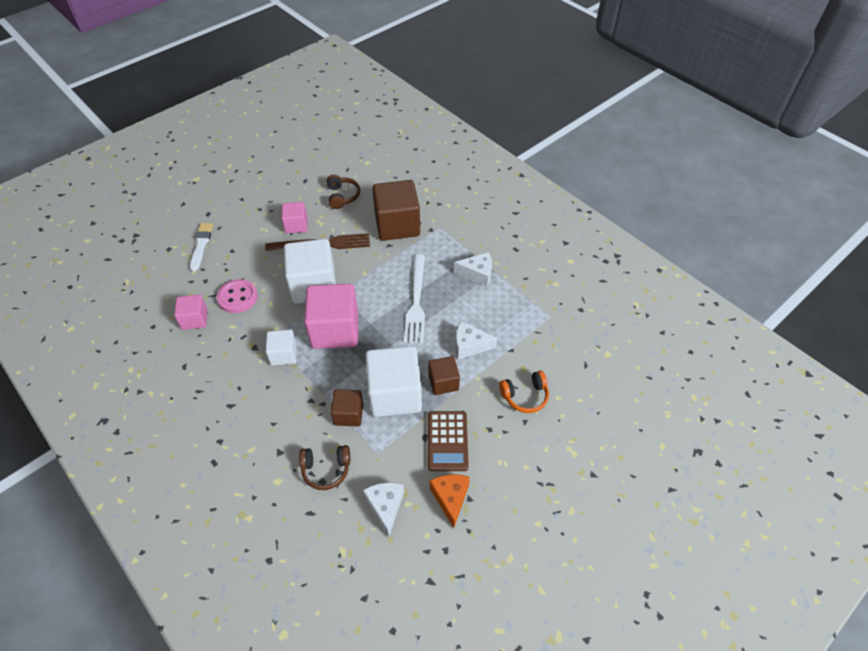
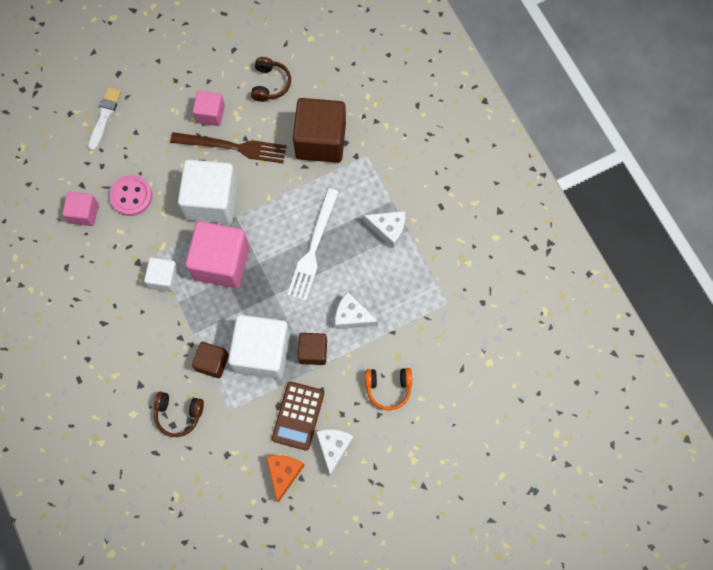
camera: 15 degrees right, 20 degrees up
(385, 507) = (223, 465): white cheese -> white cheese (333, 447)

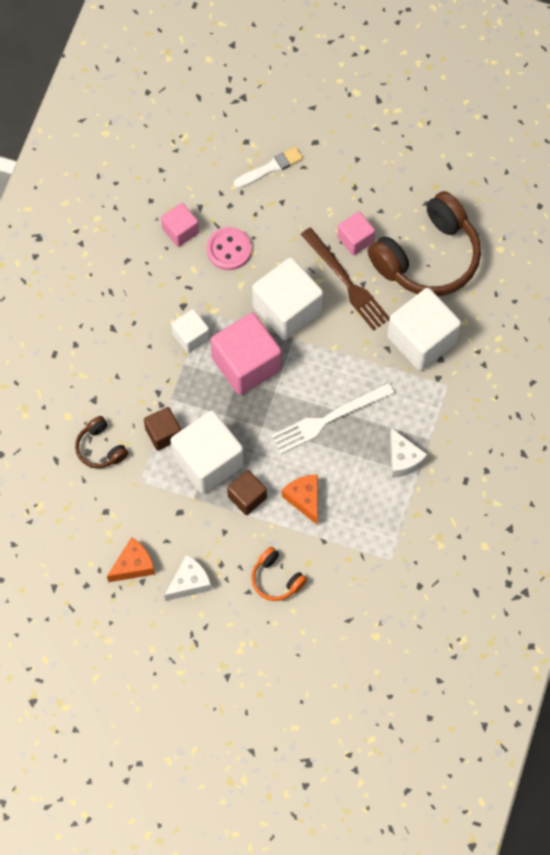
camera: 45 degrees right, 5 degrees down
(270, 84) = (428, 257): brown headphones -> brown headphones, size x2.15
(298, 416) = (187, 534): brown calculator -> none
(320, 141) = (422, 340): brown cube -> white cube
(352, 316) = (304, 499): white cheese -> orange cheese

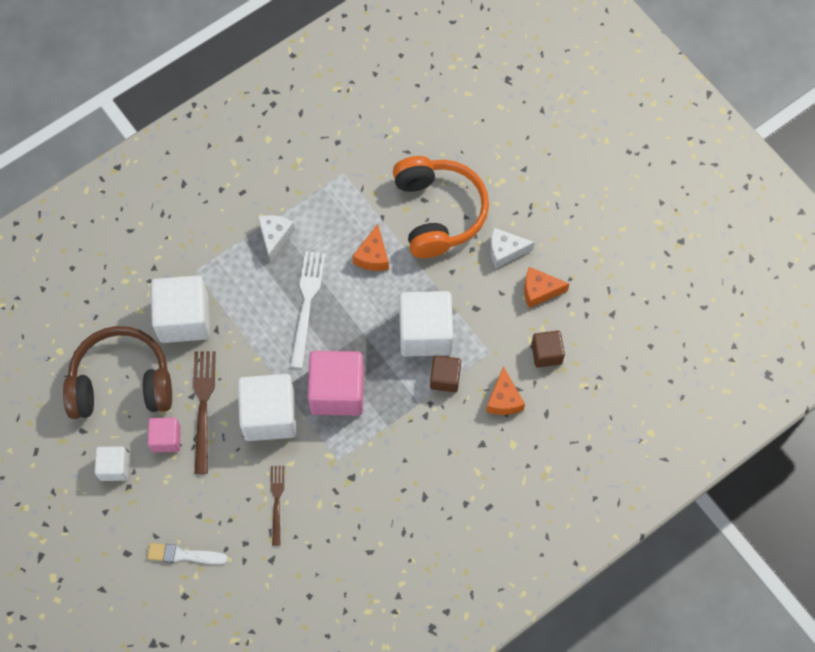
camera: 145 degrees left, 0 degrees up
(100, 448) = (504, 399): brown headphones -> orange cheese
(180, 231) = (304, 548): pink cube -> none
(191, 336) = (364, 445): white cube -> white cube (114, 467)
(229, 250) = (277, 502): pink button -> brown fork
(247, 497) = (415, 286): brown cube -> brown cube (546, 353)
(276, 579) = (438, 212): orange headphones -> orange headphones, size x2.15
(328, 419) = (306, 304): white fork -> white fork turned 90 degrees counterclockwise

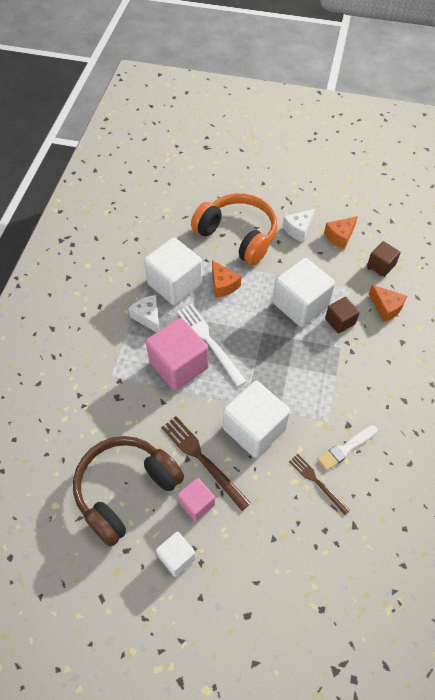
camera: 40 degrees left, 10 degrees down
(184, 318) = (132, 411): white cube -> white cube (175, 284)
(184, 555) = (291, 578): white brush -> white brush (346, 448)
(337, 391) = (283, 379): pink cube -> pink cube (179, 365)

